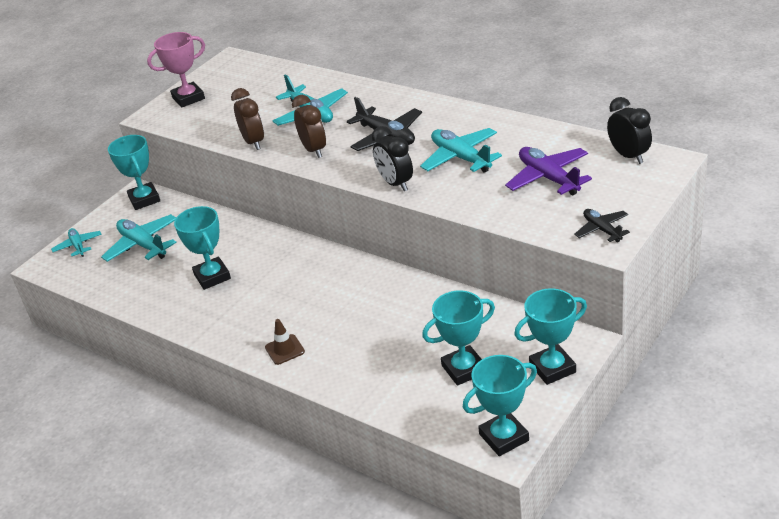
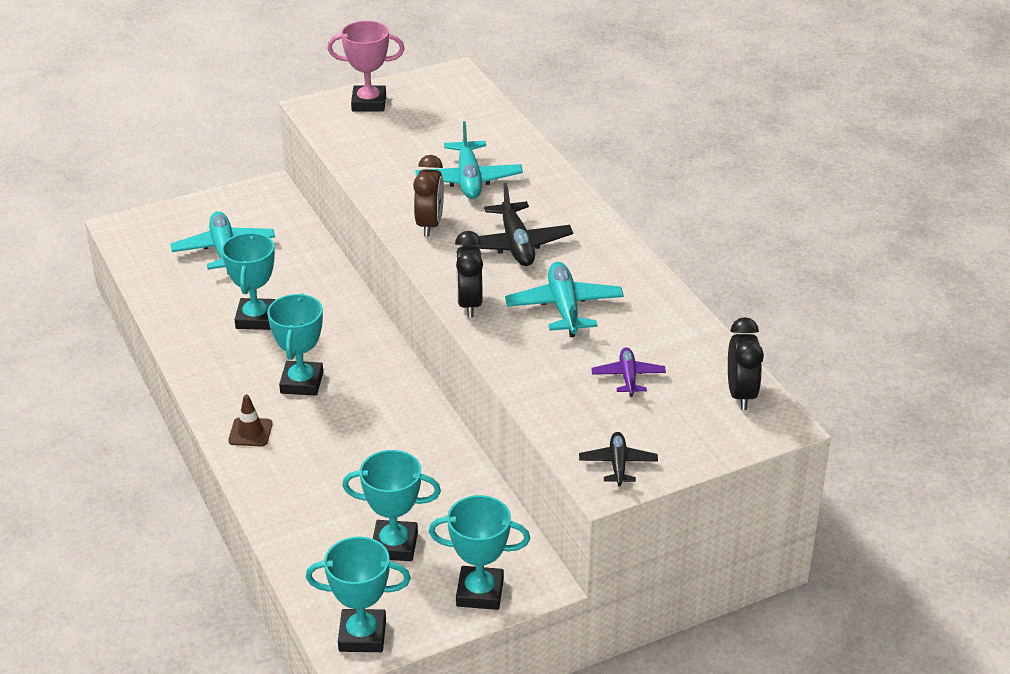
camera: 25 degrees right, 0 degrees up
(78, 246) = (166, 221): turquoise plane -> none
(144, 199) = (270, 199): turquoise trophy -> turquoise trophy (302, 383)
(253, 142) = (381, 187): brown clock -> none
(548, 178) = (628, 377): purple plane -> purple plane, size x0.60

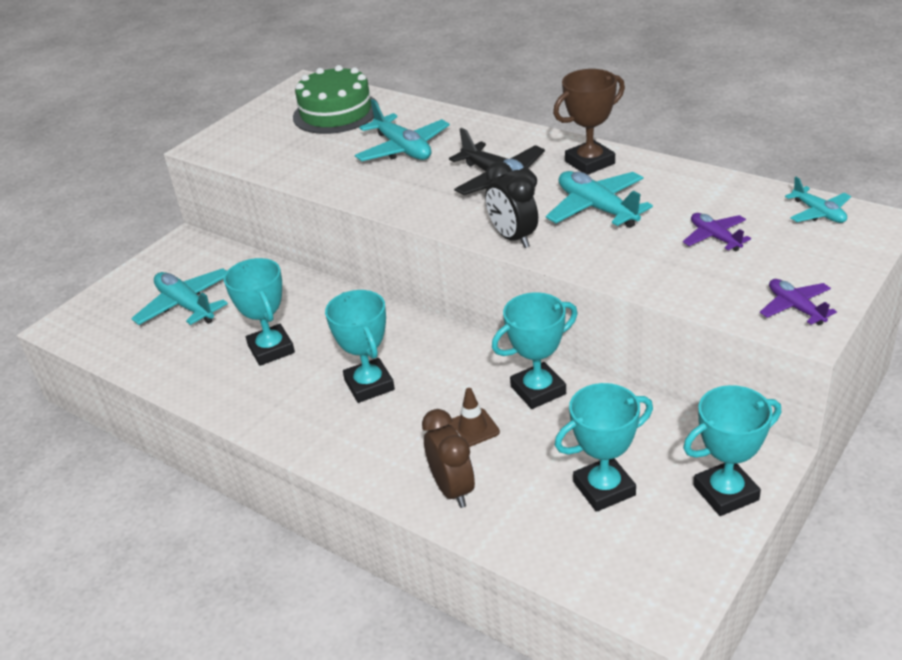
camera: 25 degrees left, 0 degrees up
(250, 432) = (362, 450): brown traffic cone -> brown traffic cone (472, 428)
(362, 635) = (665, 591): turquoise trophy -> turquoise trophy (538, 390)
(369, 103) = (251, 127): pink trophy -> none
(429, 225) = (407, 193): brown clock -> brown clock (452, 489)
(450, 117) = (336, 112): none -> green cake
(607, 261) = (590, 162): none -> brown trophy
(618, 464) = (795, 308): black plane -> purple plane
(741, 395) = (818, 213): black clock -> turquoise plane

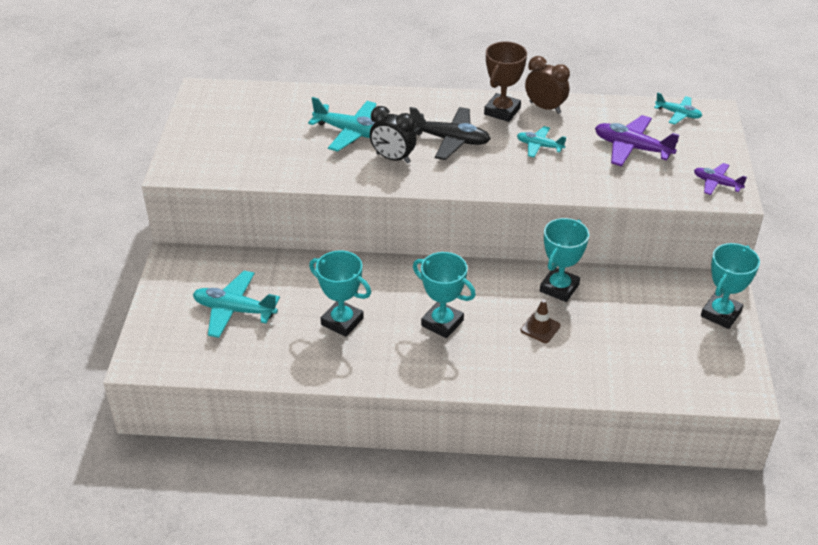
camera: 35 degrees left, 5 degrees up
(336, 112) = (260, 112): green cake -> none
(452, 489) = (563, 372): brown clock -> brown clock (545, 107)
(513, 238) = (504, 183): black clock -> black clock (393, 158)
(597, 208) = (539, 146): turquoise plane -> turquoise plane, size x0.60
(604, 489) = (653, 337): turquoise trophy -> none
(715, 237) = (632, 148): purple plane -> purple plane, size x1.68

